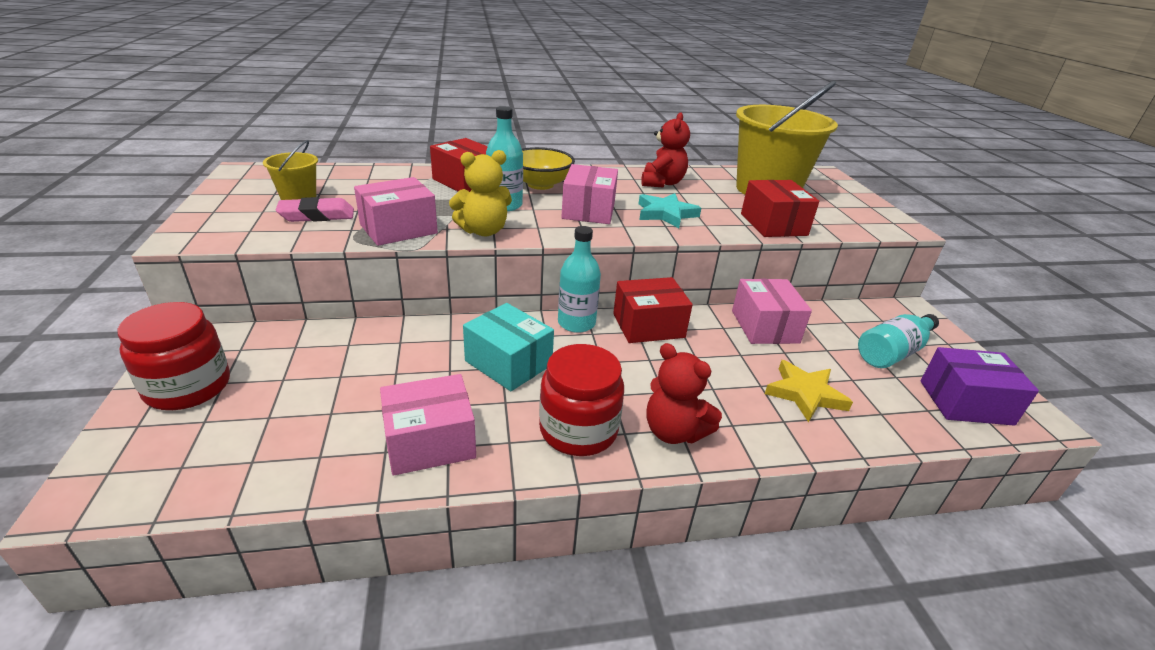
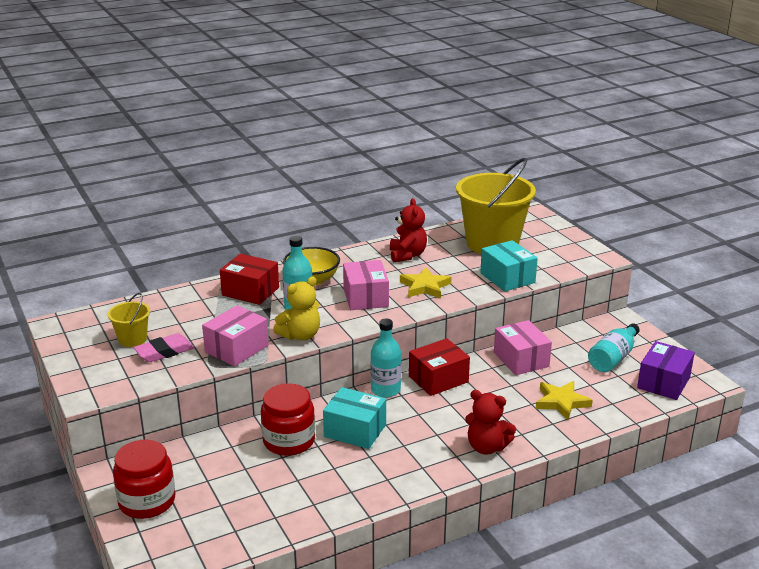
camera: 15 degrees left, 5 degrees down
(430, 442) = (338, 491): pink box -> none
(578, 430) = (426, 461): red jar -> red jar (289, 441)
(666, 214) = (425, 286): turquoise star -> yellow star
(773, 224) = (507, 278): red box -> turquoise box
(965, 402) = (663, 382): purple box -> purple box turned 45 degrees counterclockwise

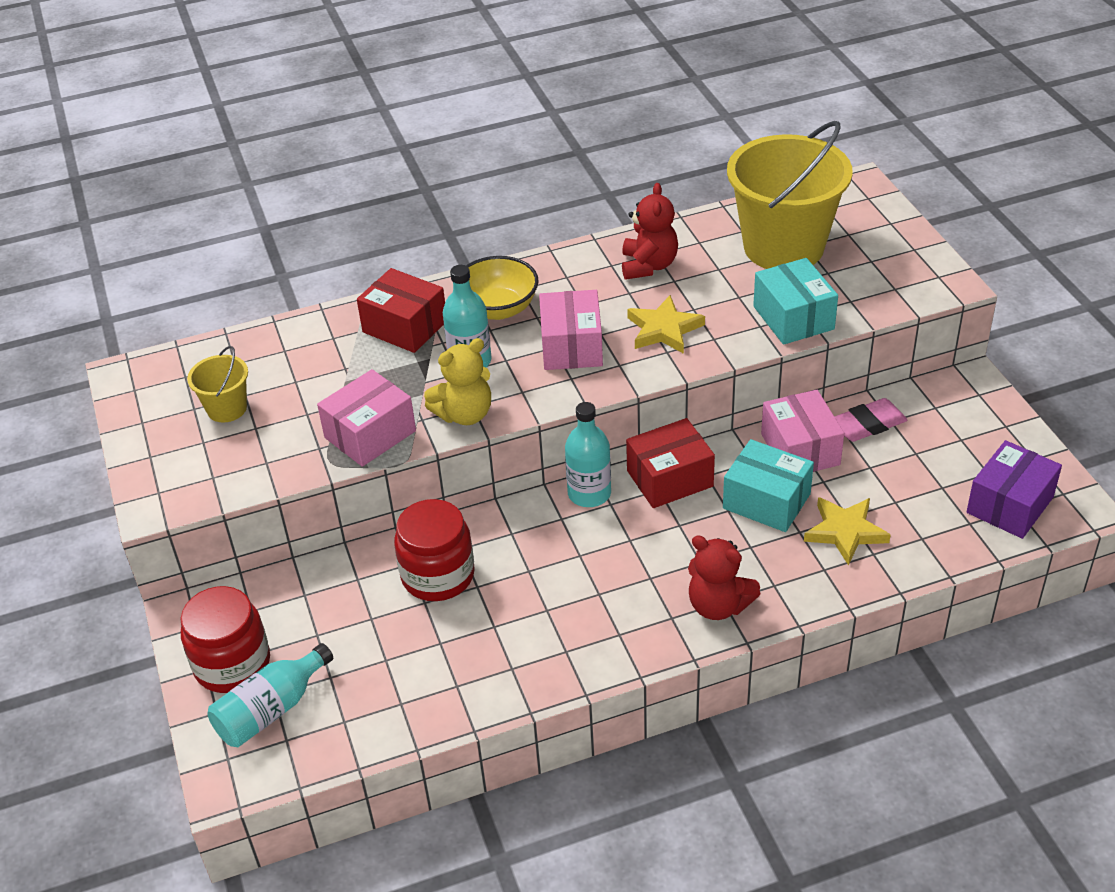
camera: 10 degrees right, 15 degrees up
(164, 352) = (268, 434): pink eraser -> pink eraser (868, 425)
(355, 430) = (533, 563): turquoise box -> turquoise box (766, 501)
(613, 358) = (942, 454): turquoise bottle -> turquoise bottle (271, 710)

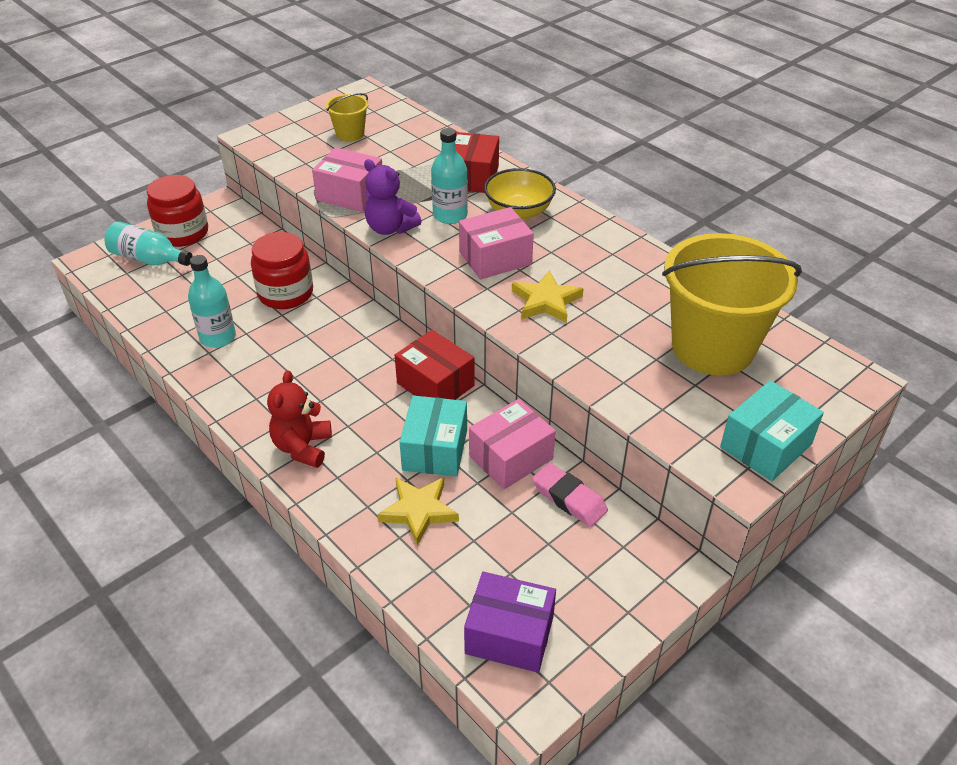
camera: 65 degrees right, 0 degrees up
(464, 414) = (390, 228): yellow teddy bear -> purple teddy bear
(589, 493) = (398, 344): turquoise bottle -> turquoise bottle (218, 337)
(648, 266) = (625, 273): red teddy bear -> none
(793, 318) = (611, 375): turquoise box -> turquoise box (766, 446)

